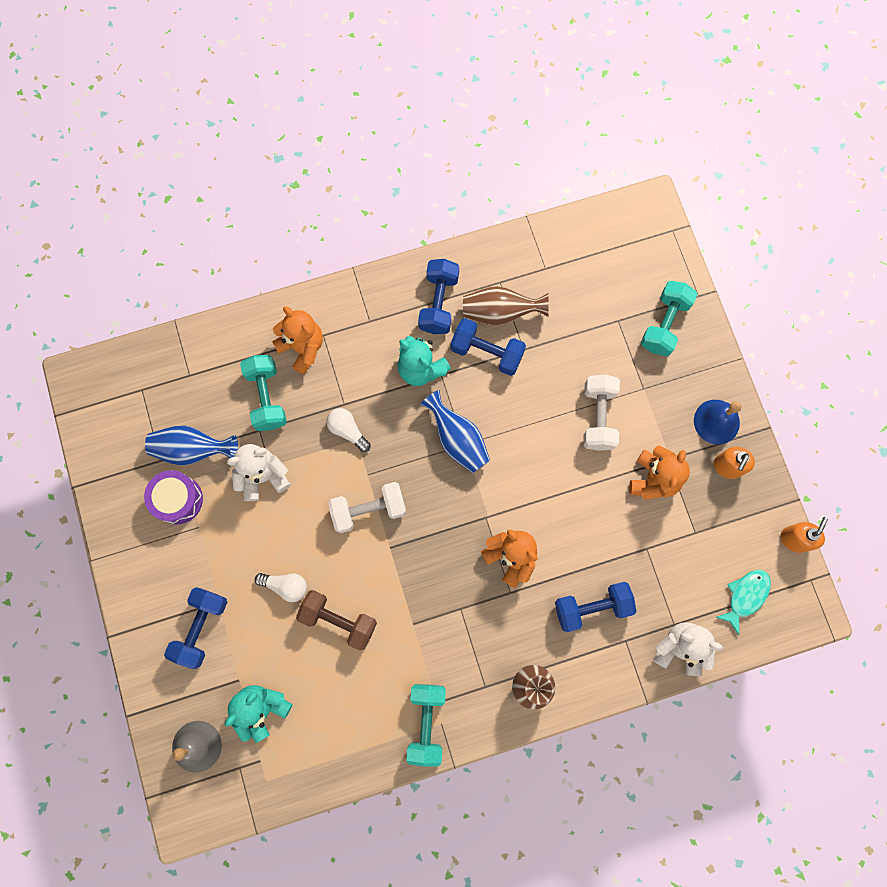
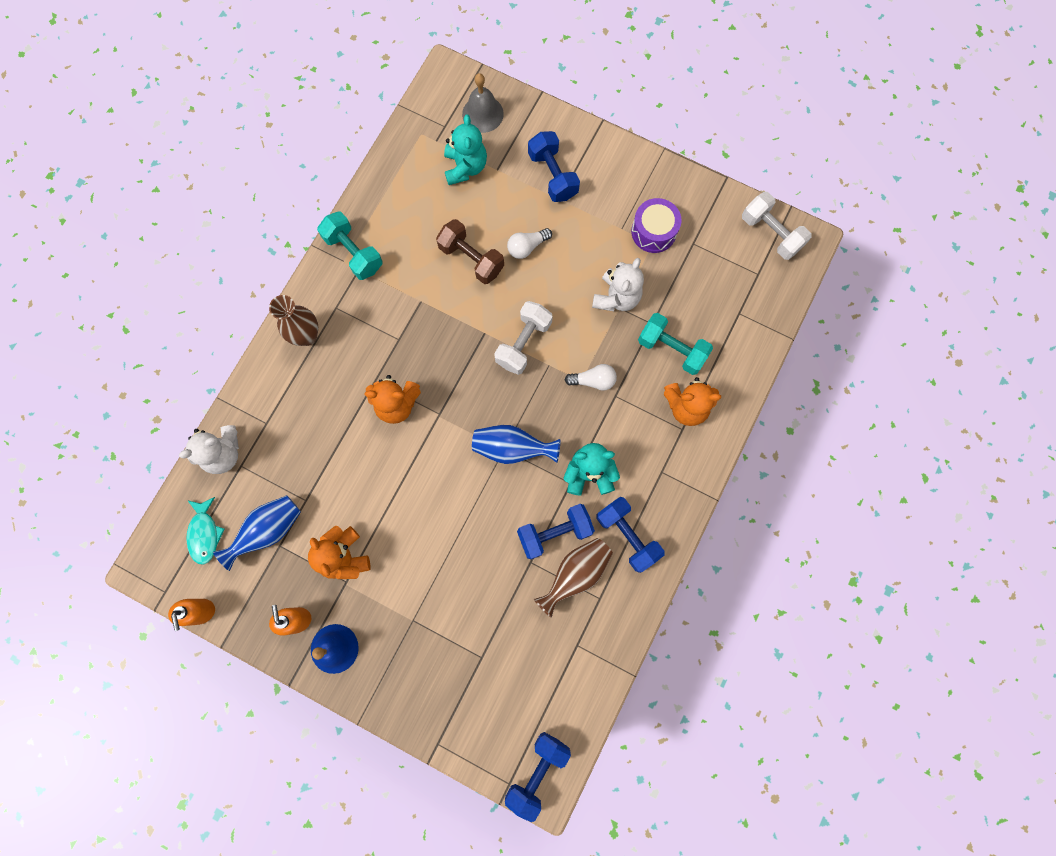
camera: 135 degrees right, 0 degrees up
(192, 449) = (680, 270): blue vase -> blue vase (268, 531)
(339, 620) = (471, 259): brown dumbbell -> brown dumbbell turned 60 degrees clockwise
(592, 607) = (309, 423): blue dumbbell -> blue dumbbell (537, 771)
(598, 417) = (427, 564): white dumbbell -> white dumbbell (771, 233)
(664, 324) = (443, 691): turquoise dumbbell -> none

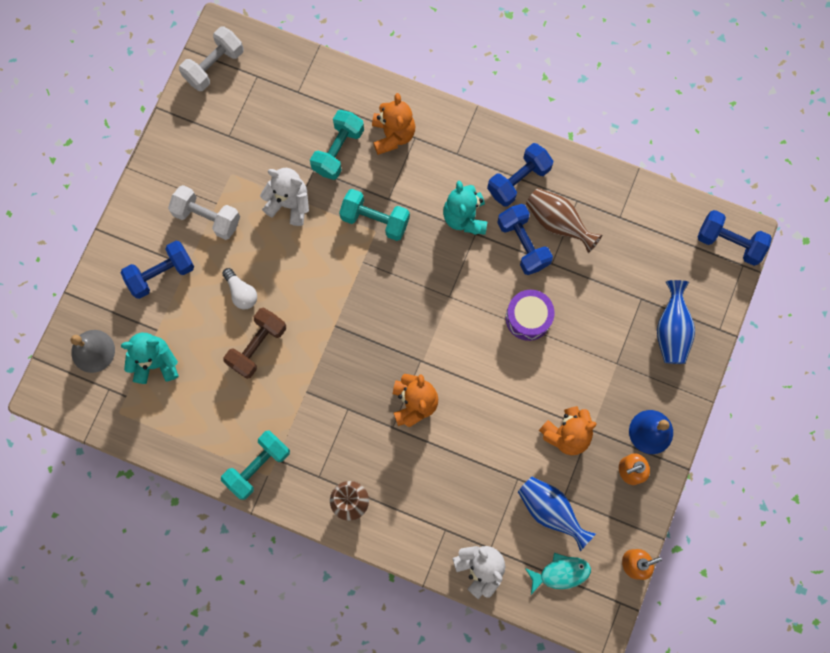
camera: 95 degrees left, 0 degrees up
(512, 448) = (448, 289): blue vase -> blue vase (671, 330)
(523, 343) = (342, 287): white dumbbell -> white dumbbell (207, 217)
(593, 380) = (375, 220): white light bulb -> turquoise dumbbell
(653, 232) = (218, 173): purple drum -> purple drum (528, 318)

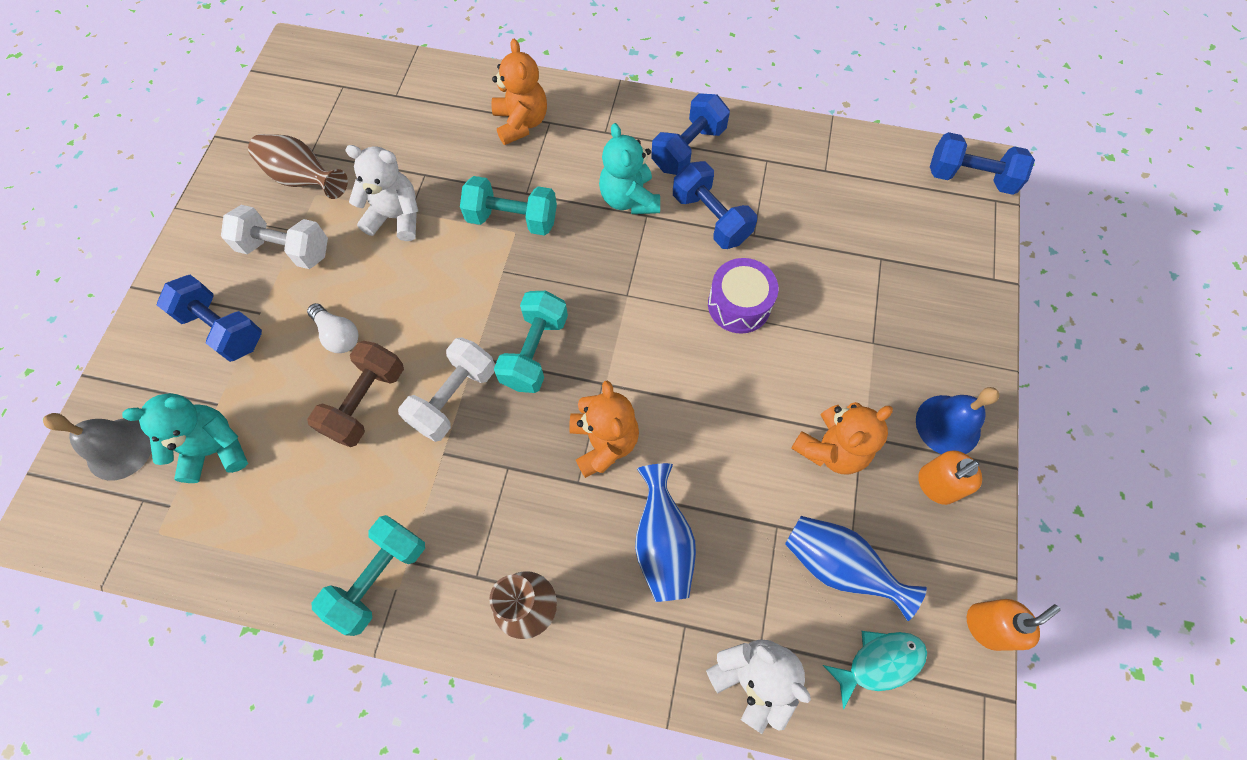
camera: 10 degrees left, 10 degrees down
(161, 274) = (223, 328): blue dumbbell -> blue dumbbell turned 75 degrees clockwise
(214, 66) = (288, 82): white dumbbell -> white dumbbell (454, 397)
(338, 150) = (453, 149): turquoise dumbbell -> turquoise dumbbell (534, 351)
(558, 223) = (749, 188): brown vase -> brown vase (303, 179)
(671, 330) = (932, 289): blue vase -> blue vase (662, 542)

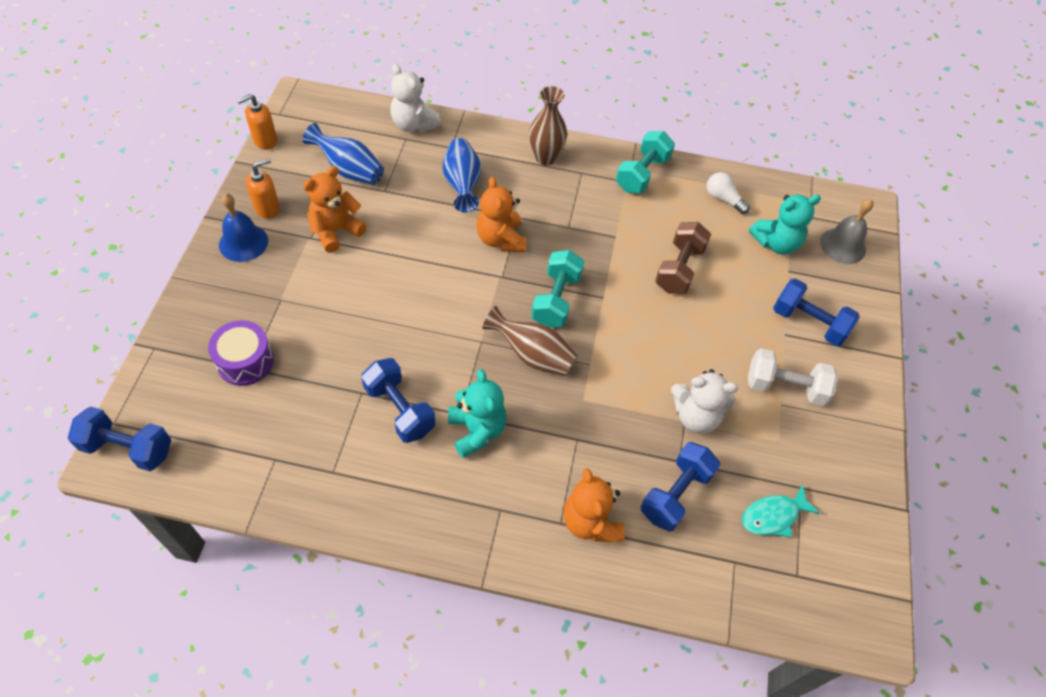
camera: 175 degrees right, 10 degrees down
(303, 179) = (796, 457): brown vase -> brown vase (532, 355)
(338, 335) = (715, 315): white light bulb -> white light bulb (723, 199)
(454, 397) = (614, 270): white dumbbell -> none
(512, 219) = (587, 412): turquoise dumbbell -> none
(688, 149) = (413, 486): blue dumbbell -> blue dumbbell (675, 494)
(739, 305) = (386, 331): purple drum -> purple drum (245, 361)
(879, 662) = (337, 128): turquoise fish -> turquoise fish (773, 516)

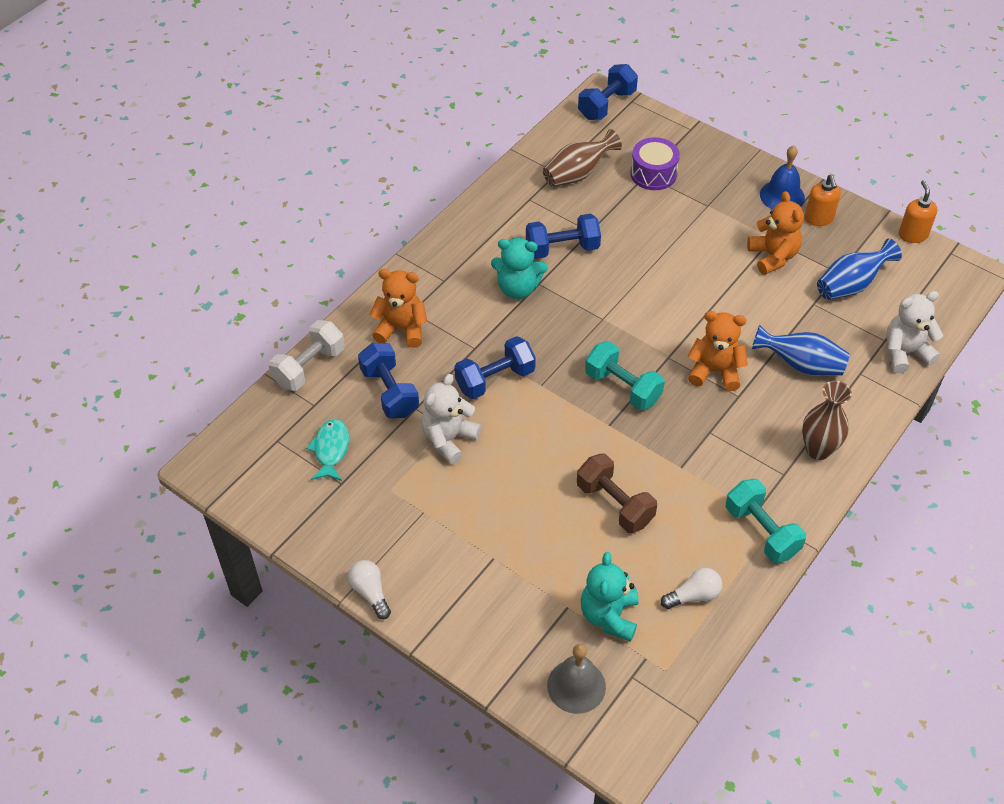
camera: 120 degrees right, 5 degrees down
(532, 355) = (571, 348): brown vase -> brown vase (578, 174)
(785, 387) = (438, 525): white dumbbell -> white dumbbell (309, 367)
(809, 322) = (495, 588): blue dumbbell -> blue dumbbell (495, 379)
(880, 410) = (370, 593): none -> white light bulb

